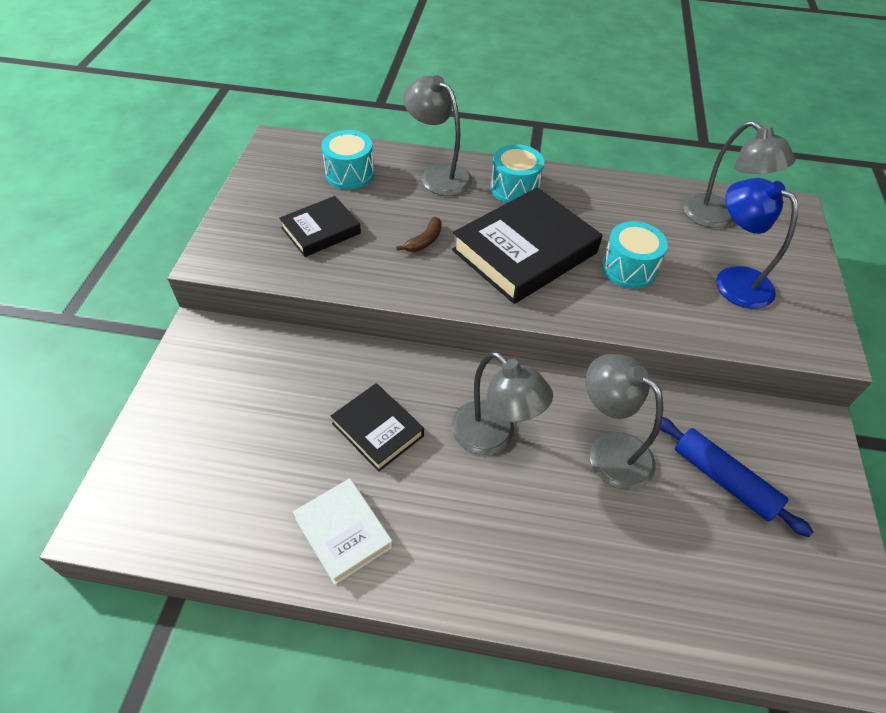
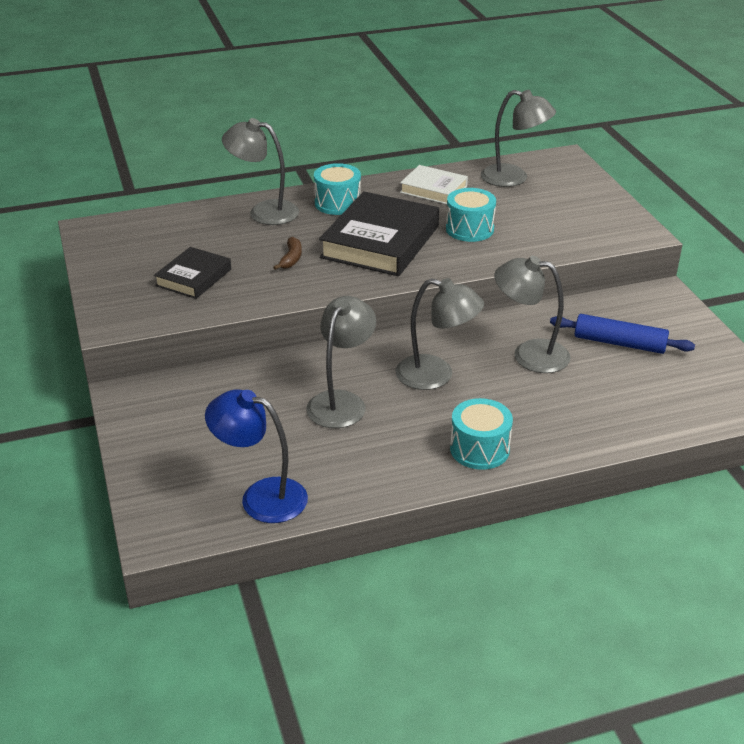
camera: 25 degrees left, 15 degrees down
(343, 532) = (366, 468): white book -> white book (433, 189)
(349, 174) = (182, 232): turquoise drum -> turquoise drum (479, 449)
(378, 429) = (341, 402): black book -> grey lamp
(733, 280) = (551, 214): blue lamp -> blue lamp (261, 496)

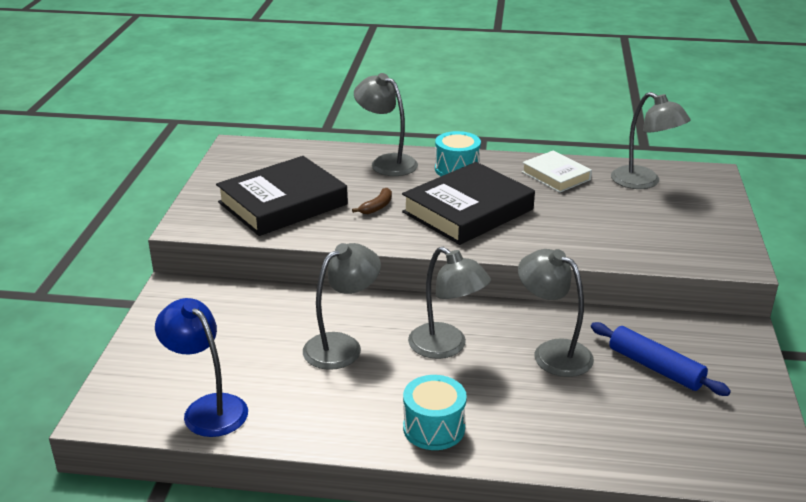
camera: 25 degrees right, 5 degrees down
(193, 277) = (283, 203): black book -> black book, size x1.79
(469, 229) = (562, 218): turquoise drum -> none

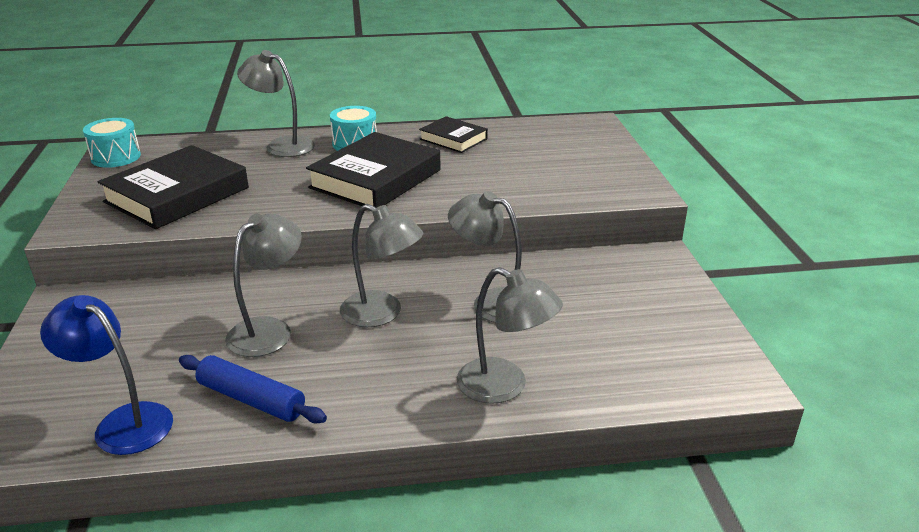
camera: 15 degrees left, 0 degrees up
(377, 207) = (280, 186): brown banana -> none
(434, 428) = (388, 398): turquoise drum -> turquoise drum (116, 157)
(556, 176) = (453, 139): white book -> black book
(643, 182) = (537, 135): grey lamp -> grey lamp (504, 387)
(655, 367) = (594, 301): blue rolling pin -> blue rolling pin (251, 399)

